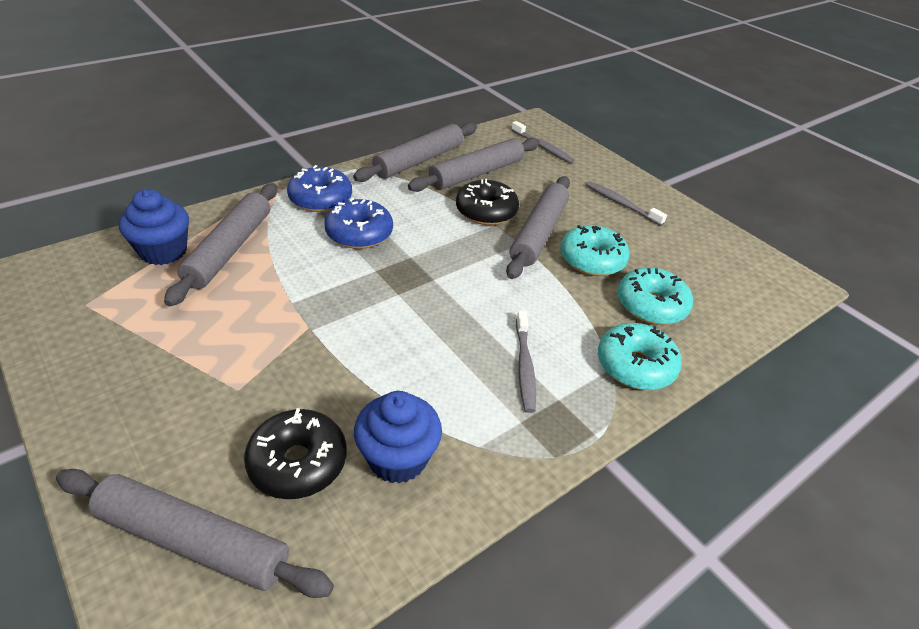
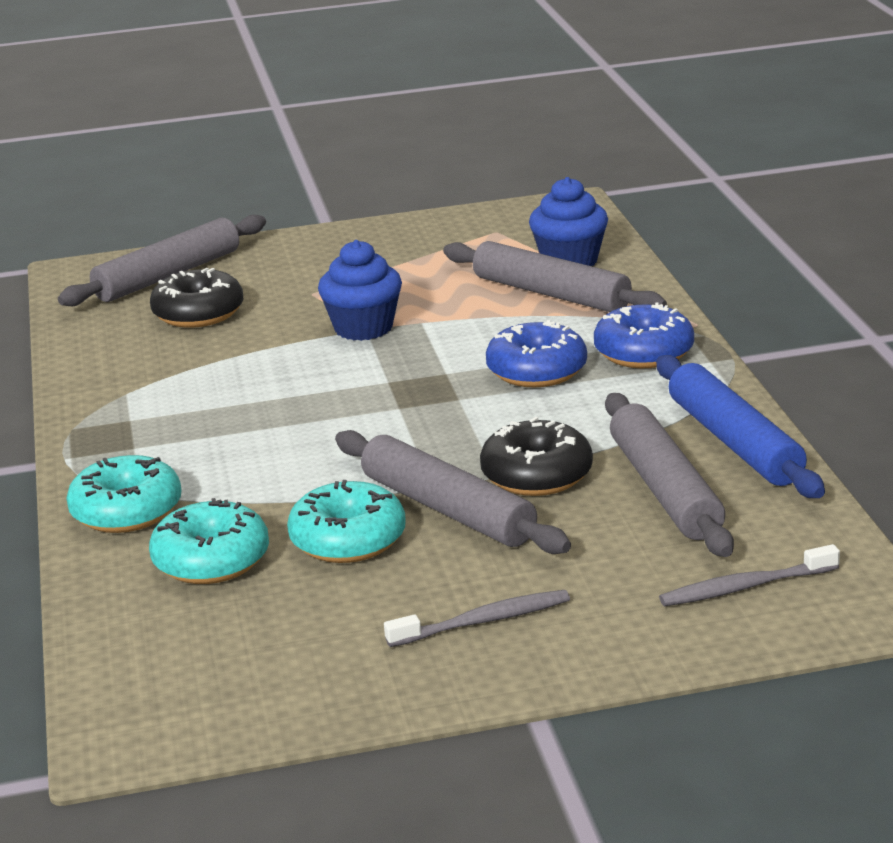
camera: 120 degrees right, 15 degrees down
(398, 458) = (156, 354): blue cupcake -> blue cupcake (363, 328)
(419, 160) = (734, 442): grey rolling pin -> blue rolling pin
(524, 366) = (198, 438): grey toothbrush -> none

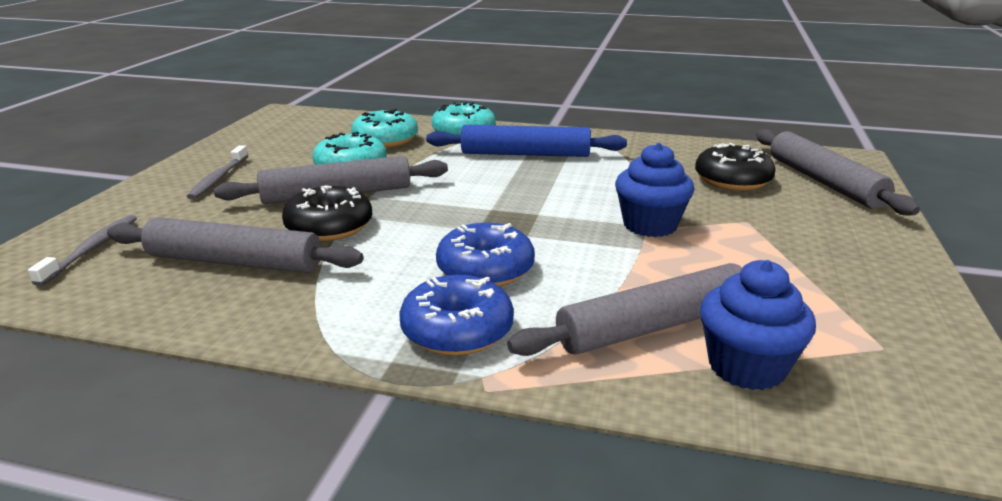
camera: 115 degrees right, 0 degrees up
(734, 442) = (240, 313): blue rolling pin -> blue rolling pin (525, 154)

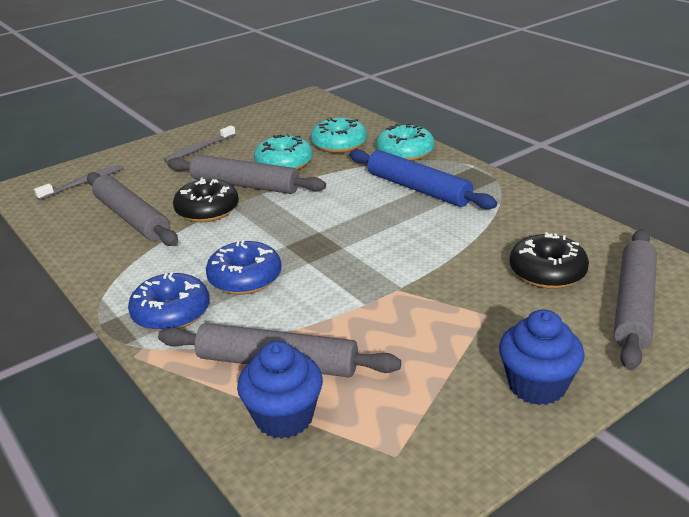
camera: 40 degrees right, 5 degrees up
(650, 225) = (404, 288): blue cupcake -> blue cupcake (537, 385)

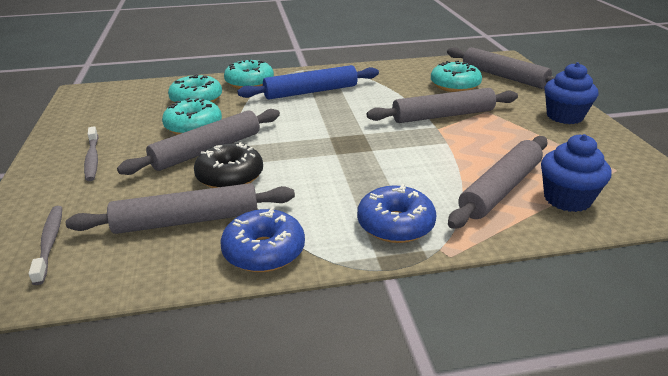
camera: 65 degrees left, 0 degrees up
(245, 278) = (370, 180): blue donut -> blue donut (264, 251)
(438, 285) = (442, 115): none -> grey rolling pin
(547, 272) = (455, 85): black donut -> turquoise donut

